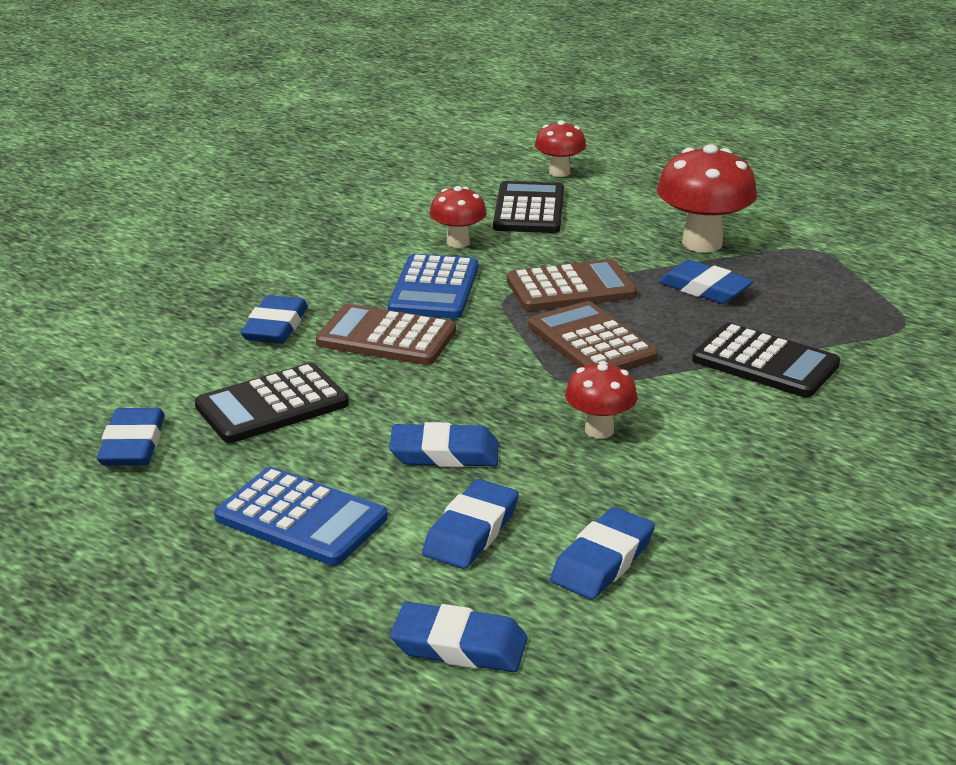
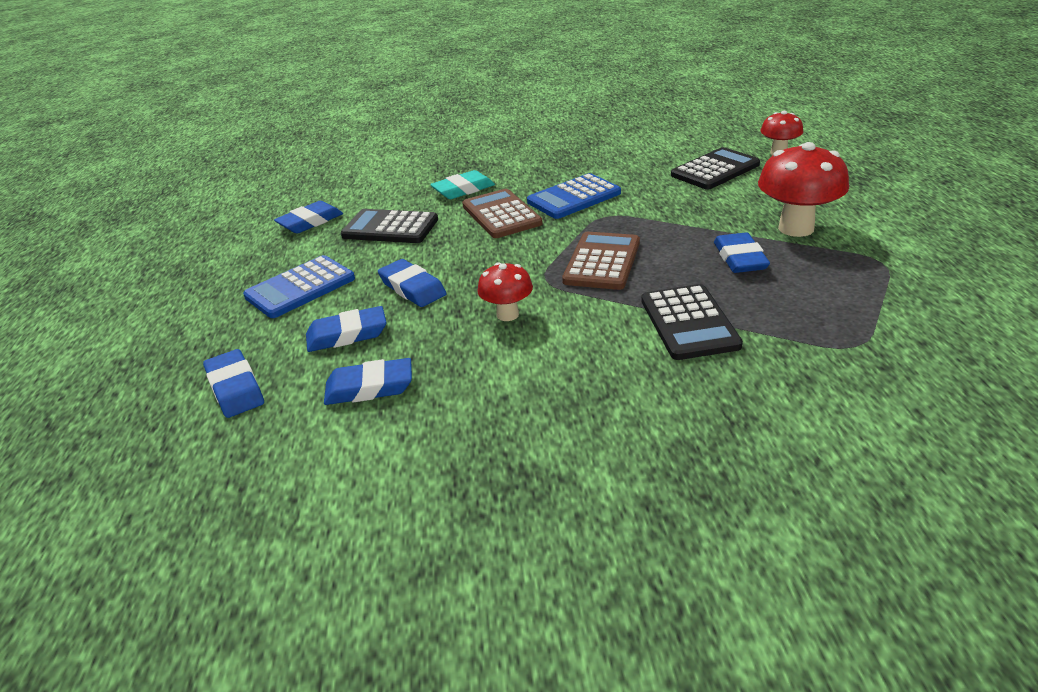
camera: 50 degrees right, 5 degrees up
(275, 326) = (463, 189): blue eraser -> turquoise eraser
(301, 518) = (300, 288): blue calculator -> blue calculator turned 60 degrees clockwise
(458, 242) = (635, 176): red mushroom -> none
(571, 288) = (651, 225): brown calculator -> none

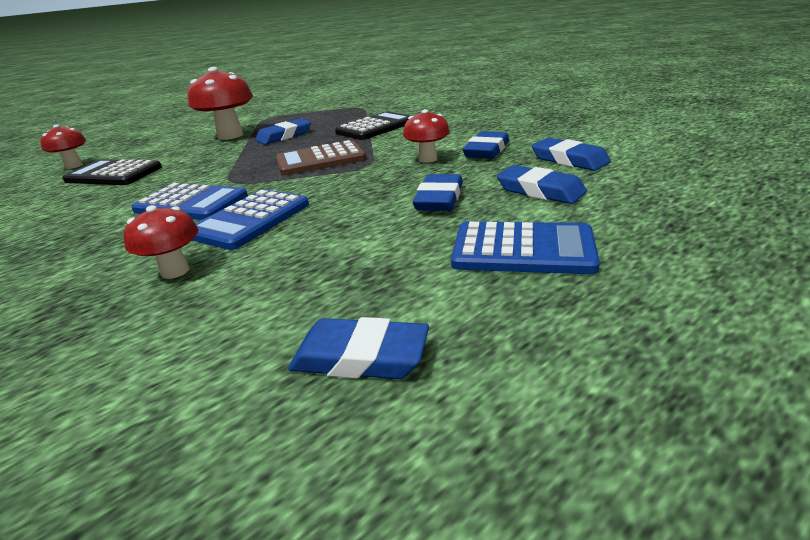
camera: 125 degrees left, 5 degrees down
(235, 388) = (674, 193): blue eraser -> blue eraser (486, 150)
(390, 228) = (328, 268): black calculator -> none
(463, 189) = (175, 271): turquoise eraser -> red mushroom
(501, 215) = (250, 220): brown calculator -> blue calculator

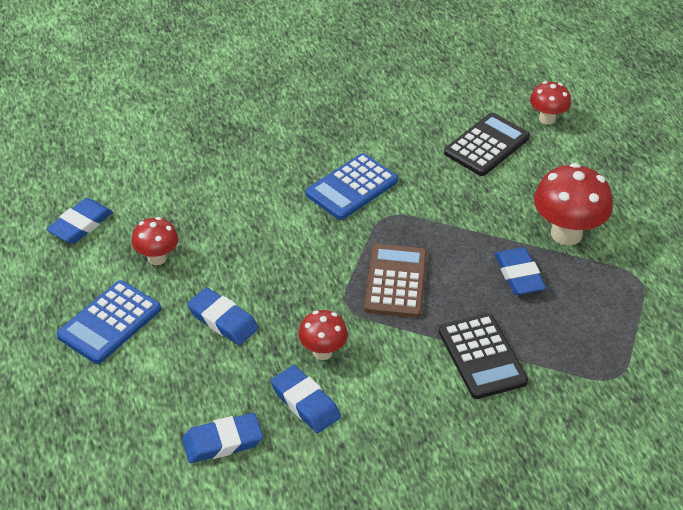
camera: 110 degrees right, 15 degrees up
(175, 271) = (232, 173): red mushroom -> red mushroom (157, 258)
(250, 220) = (283, 214): blue calculator -> none
(540, 190) = (179, 382): blue eraser -> none

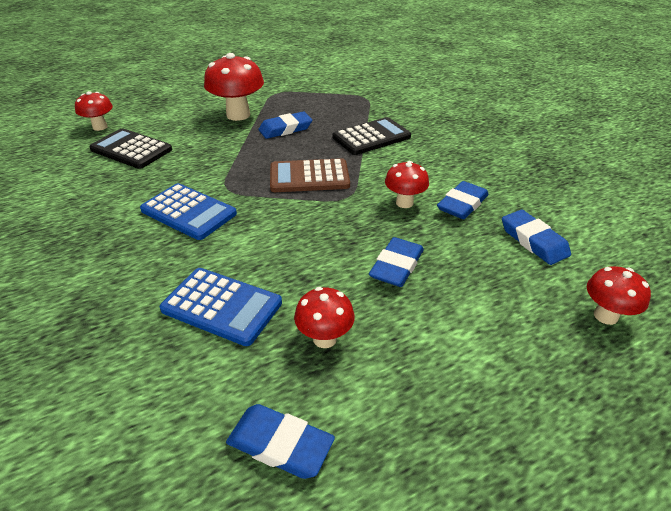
camera: 100 degrees left, 5 degrees down
(104, 450) = (605, 316): none -> red mushroom
(109, 323) = (444, 357): blue calculator -> blue calculator (222, 306)

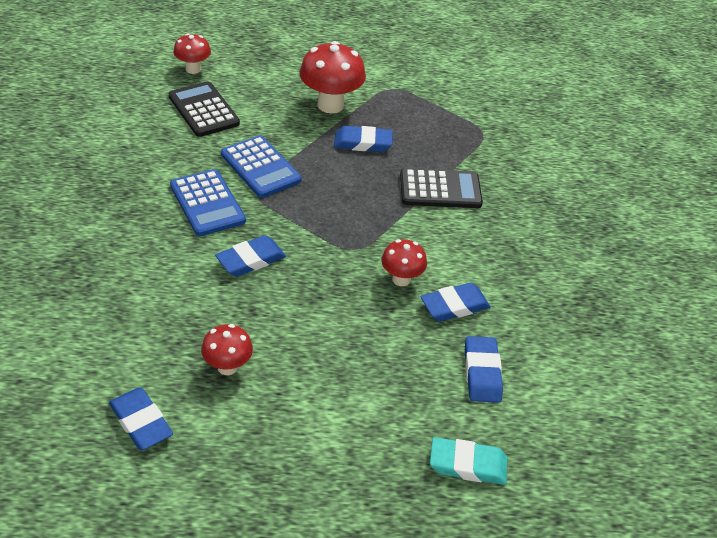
camera: 25 degrees right, 5 degrees up
(222, 306) = (174, 303): blue calculator -> blue calculator (260, 167)
(309, 177) = (338, 211): brown calculator -> none
(396, 266) = (336, 336): blue eraser -> blue eraser (251, 260)
(605, 316) = (467, 464): red mushroom -> turquoise eraser

